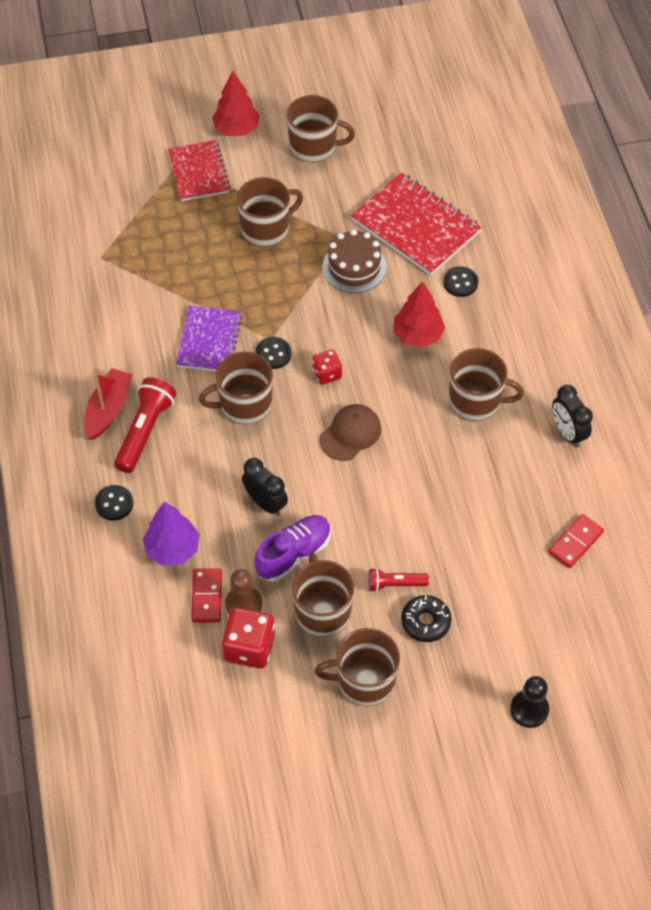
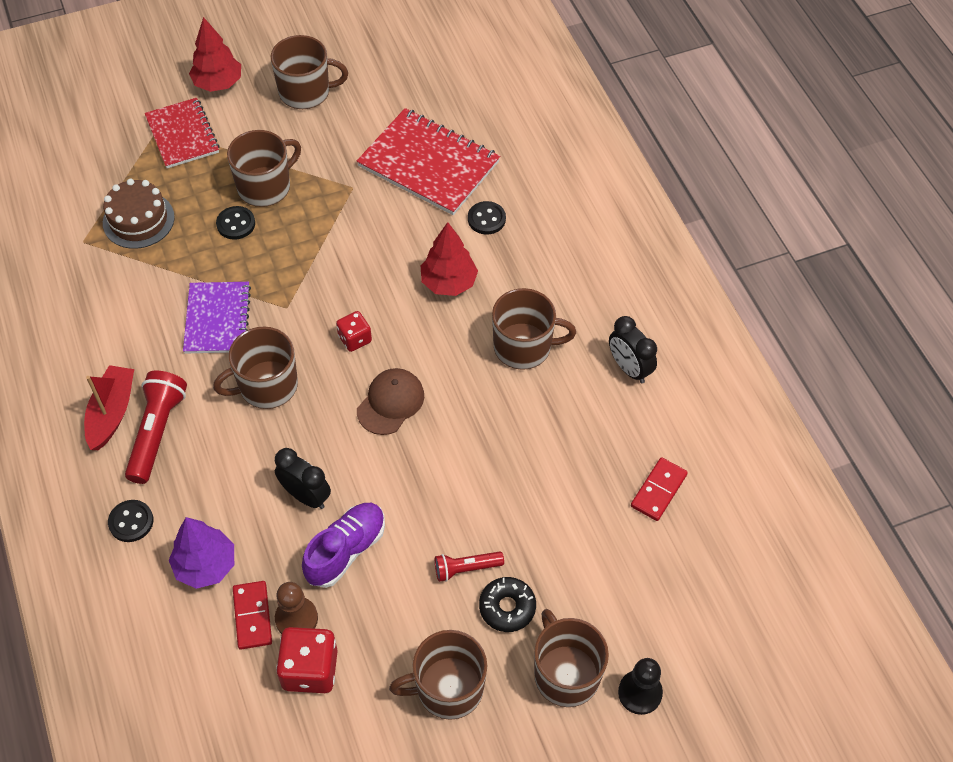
camera: 10 degrees left, 0 degrees up
(273, 354) = (292, 324): black button -> black button (236, 224)
(322, 611) = (388, 612): brown mug -> brown mug (566, 674)
(354, 267) = (368, 216): brown cake -> brown cake (138, 220)

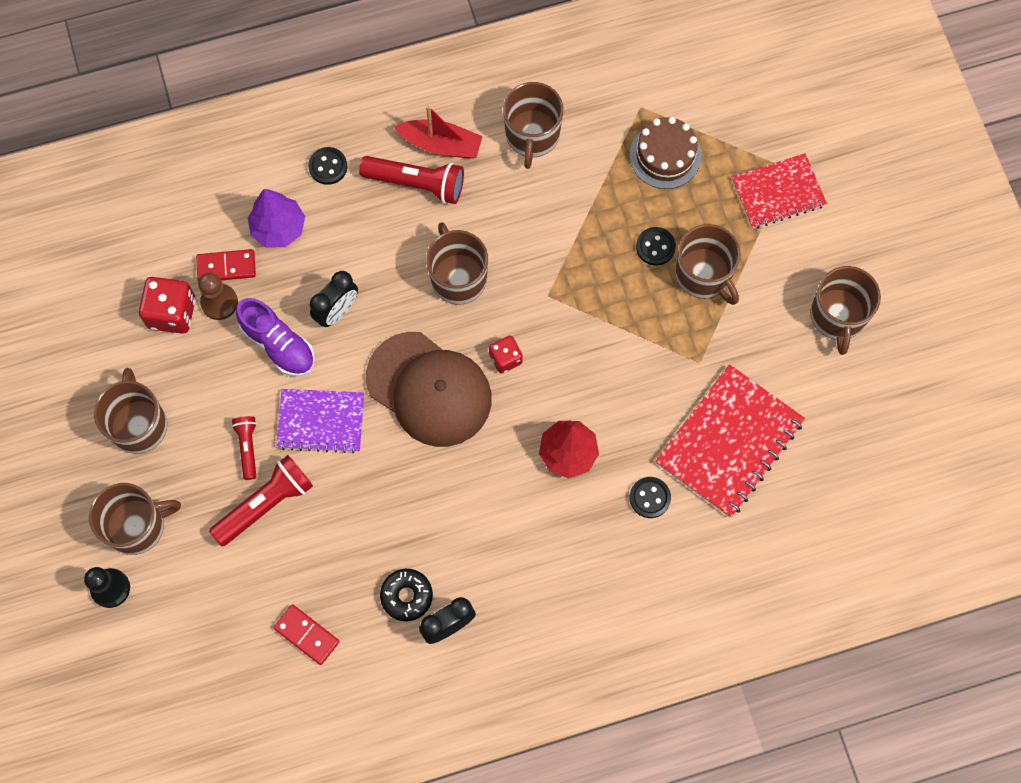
camera: 95 degrees right, 15 degrees up
(217, 319) = (538, 232): purple notebook -> purple notebook (321, 421)
(218, 83) = (851, 226): red tree -> none
(390, 403) = (429, 389): brown cap -> brown cap, size x1.80
(507, 607) = (205, 481): black donut -> black donut (406, 596)
(524, 347) = (483, 522): brown mug -> brown mug (532, 135)
(527, 544) = (266, 504): none -> red flashlight

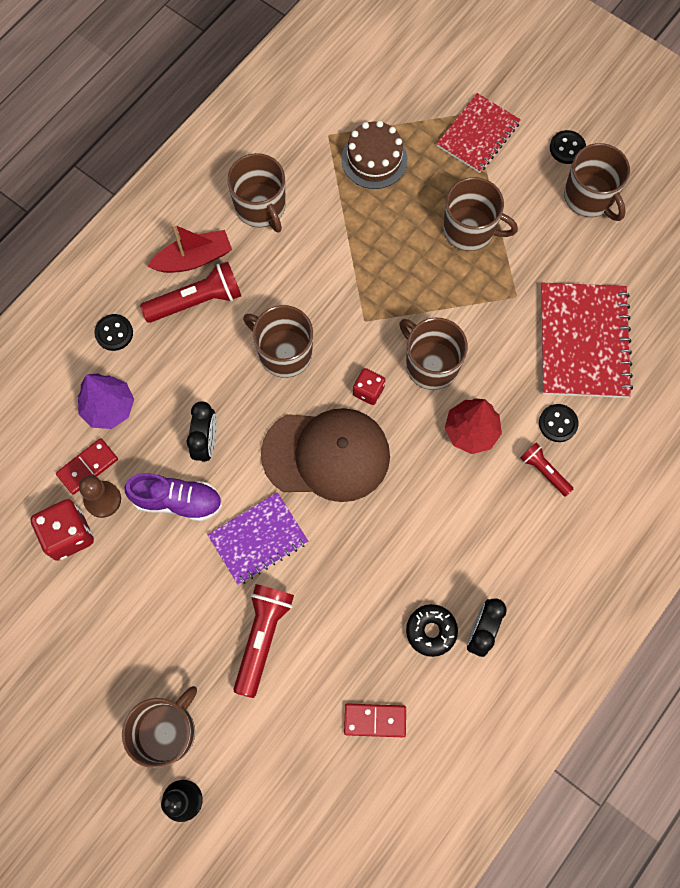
camera: 35 degrees left, 0 degrees up
(139, 424) = (107, 646): brown mug -> brown mug (431, 364)
(248, 447) = (213, 601): red flashlight -> red flashlight (544, 471)
(655, 247) = (418, 232): black button -> black button (567, 148)

